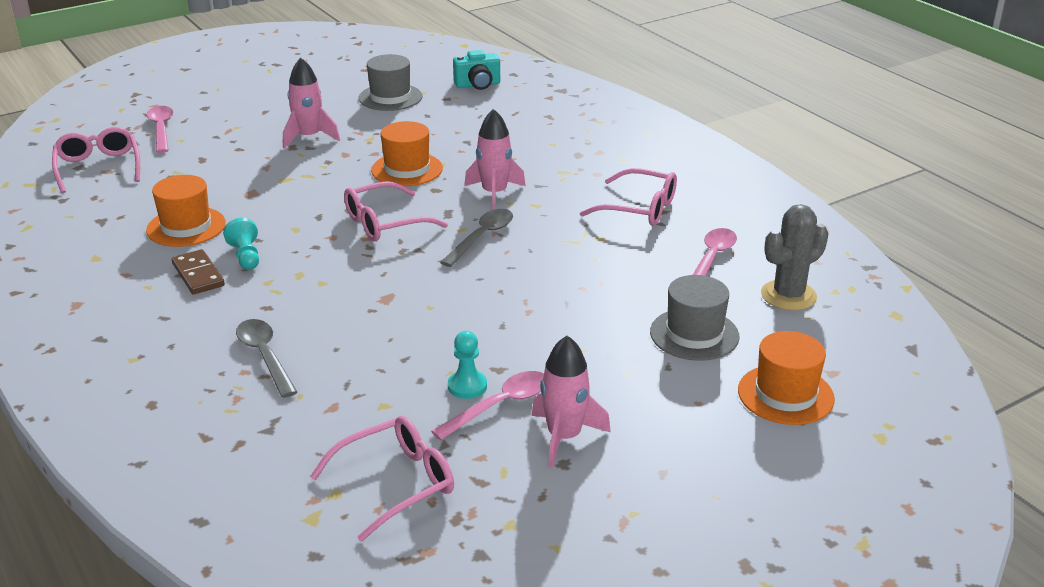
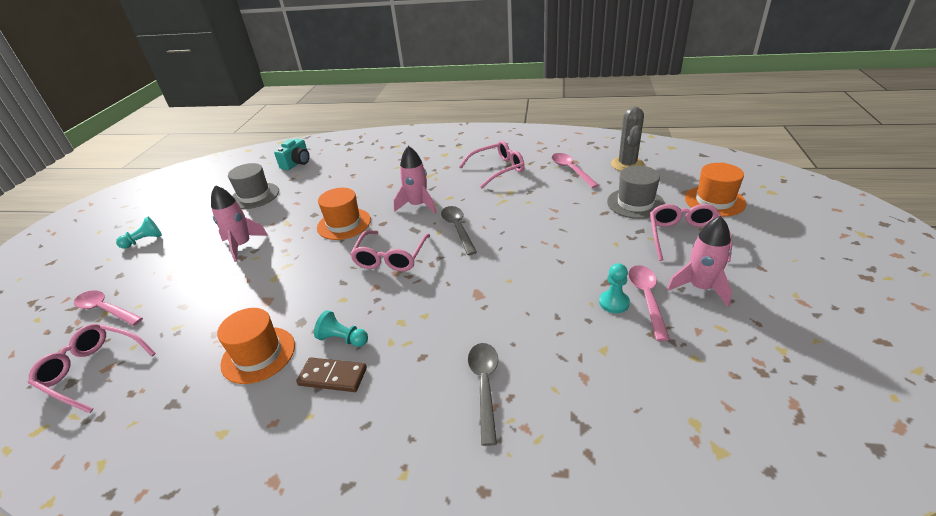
camera: 45 degrees left, 5 degrees up
(258, 89) = (144, 241): none -> turquoise pawn
(265, 356) = (485, 386): grey spoon -> grey spoon turned 75 degrees clockwise
(395, 484) = (703, 384): pink glasses -> pink glasses (685, 237)

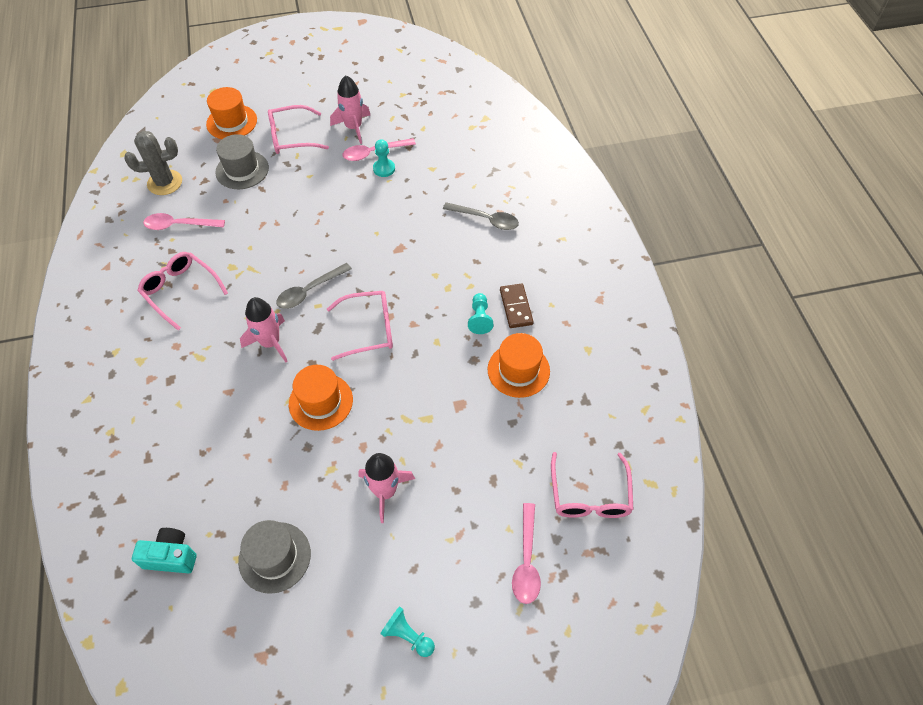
camera: 115 degrees left, 20 degrees up
(485, 386) = (486, 219): grey spoon -> grey spoon turned 135 degrees counterclockwise
(571, 170) = (179, 225): pink spoon -> pink spoon turned 45 degrees clockwise

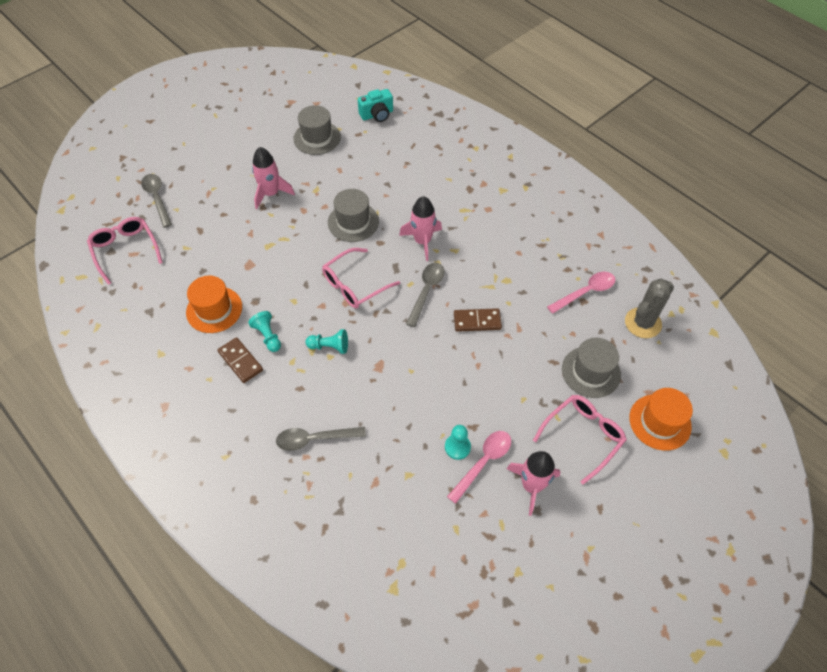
camera: 150 degrees right, 0 degrees up
(181, 291) = (525, 244): pink glasses -> none
(290, 245) = (477, 321): none -> brown domino
(321, 402) = (353, 222): orange hat -> grey hat
(407, 635) = (214, 139): turquoise pawn -> turquoise pawn (330, 346)
(526, 561) = (157, 198): pink spoon -> grey spoon

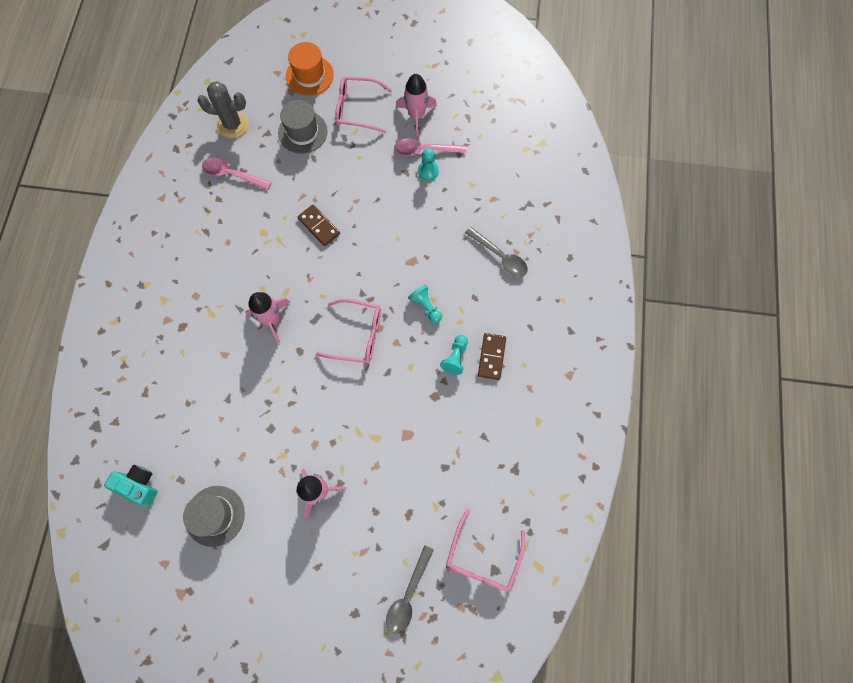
camera: 130 degrees left, 15 degrees up
(214, 309) = (469, 420): orange hat -> none
(353, 222) = (294, 390): grey hat -> none
(426, 291) = (320, 279): grey spoon -> none

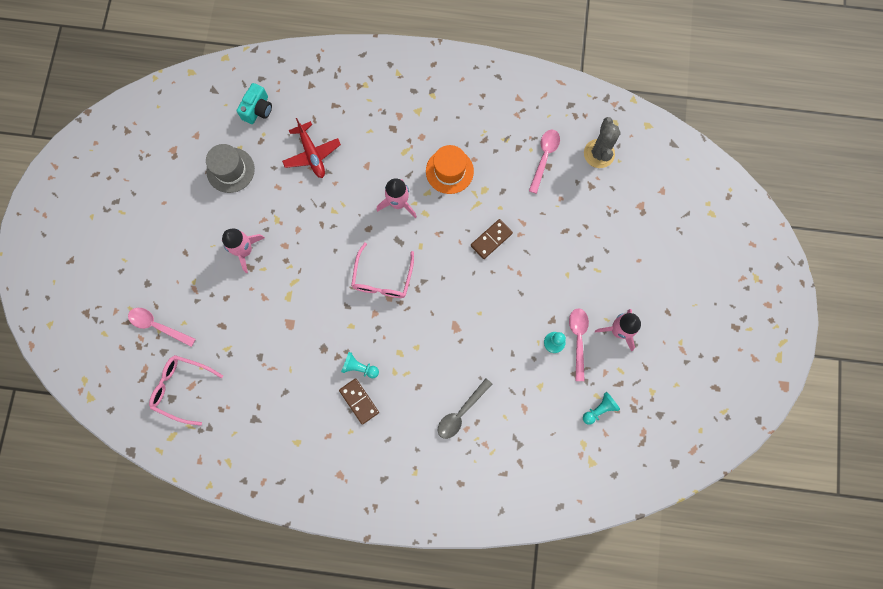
camera: 90 degrees right, 5 degrees up
(204, 417) = (312, 154): none -> red plane
(302, 132) = (593, 219): grey hat -> none
(309, 75) = (660, 222): orange hat -> orange hat (449, 171)
(357, 109) = (623, 271): pink glasses -> none
(408, 595) = (158, 326): grey spoon -> pink spoon
(425, 306) = (409, 340): turquoise pawn -> turquoise pawn (599, 409)
(491, 357) = (359, 401): brown domino -> brown domino turned 45 degrees clockwise

